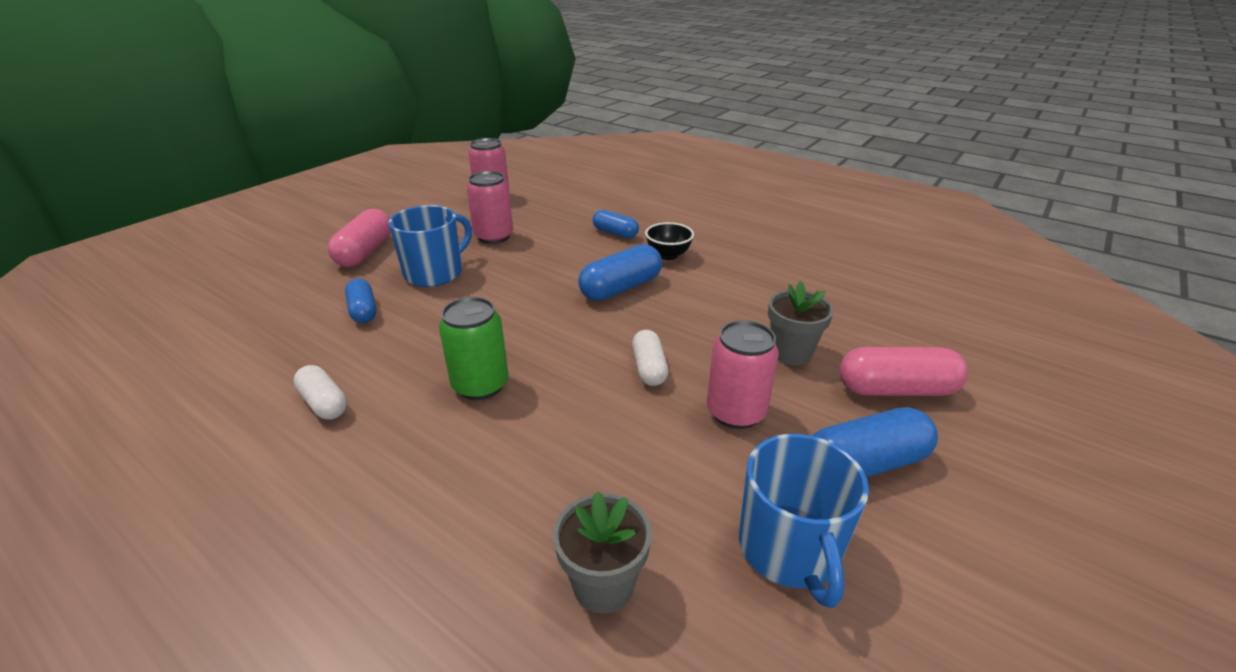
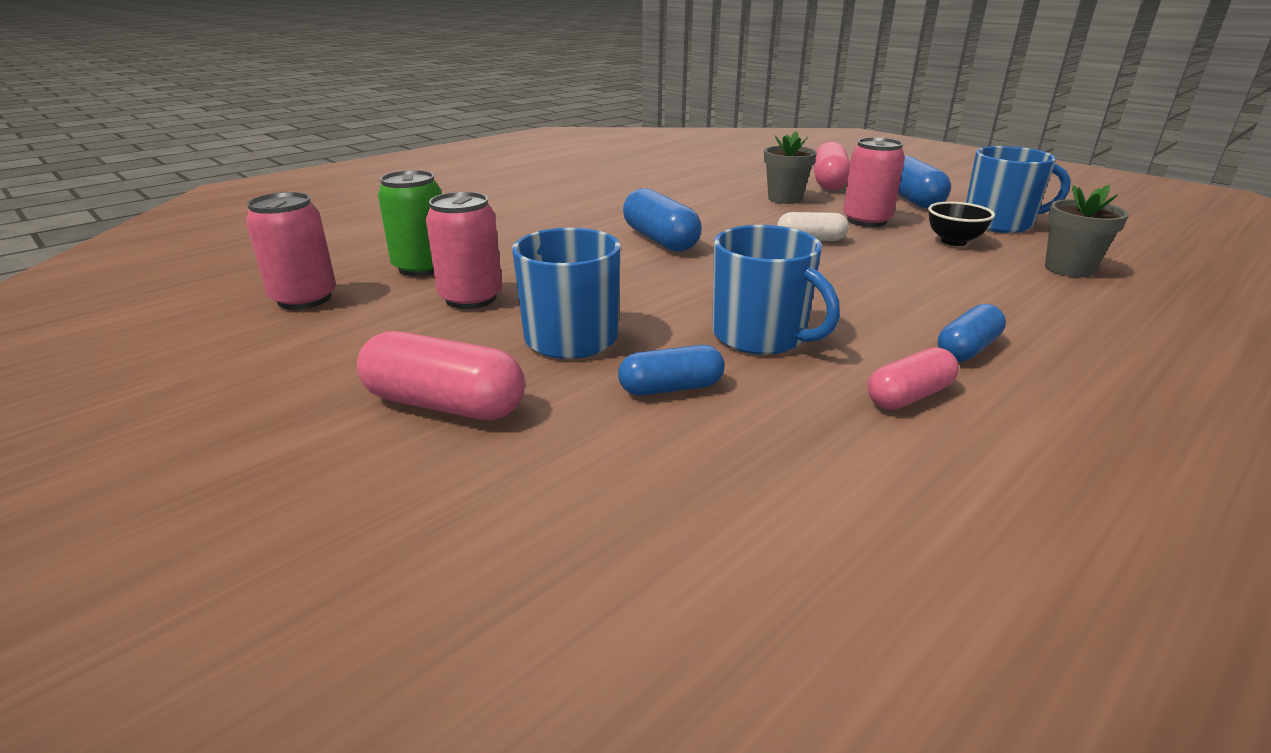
camera: 80 degrees left, 5 degrees down
(324, 403) = (909, 396): white capsule -> pink capsule
(428, 341) = (761, 336): none -> blue mug
(480, 385) = (850, 306): green can -> green can (422, 267)
(615, 233) = (520, 234): blue capsule -> blue capsule (967, 349)
(668, 255) = (595, 217): black bowl -> black bowl (953, 241)

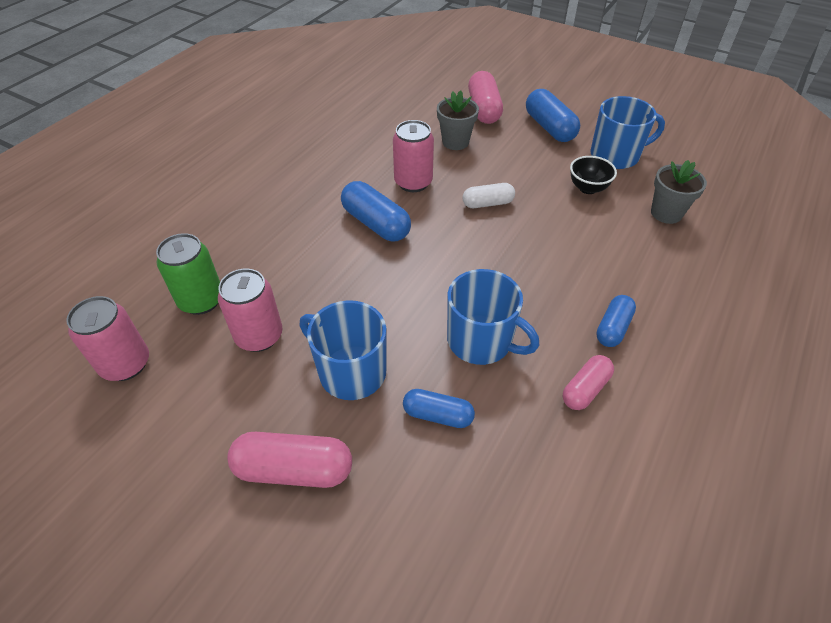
camera: 15 degrees left, 20 degrees up
(671, 388) = (438, 415): blue capsule -> blue capsule turned 45 degrees clockwise
(866, 220) = (522, 167): pink can -> pink can (413, 182)

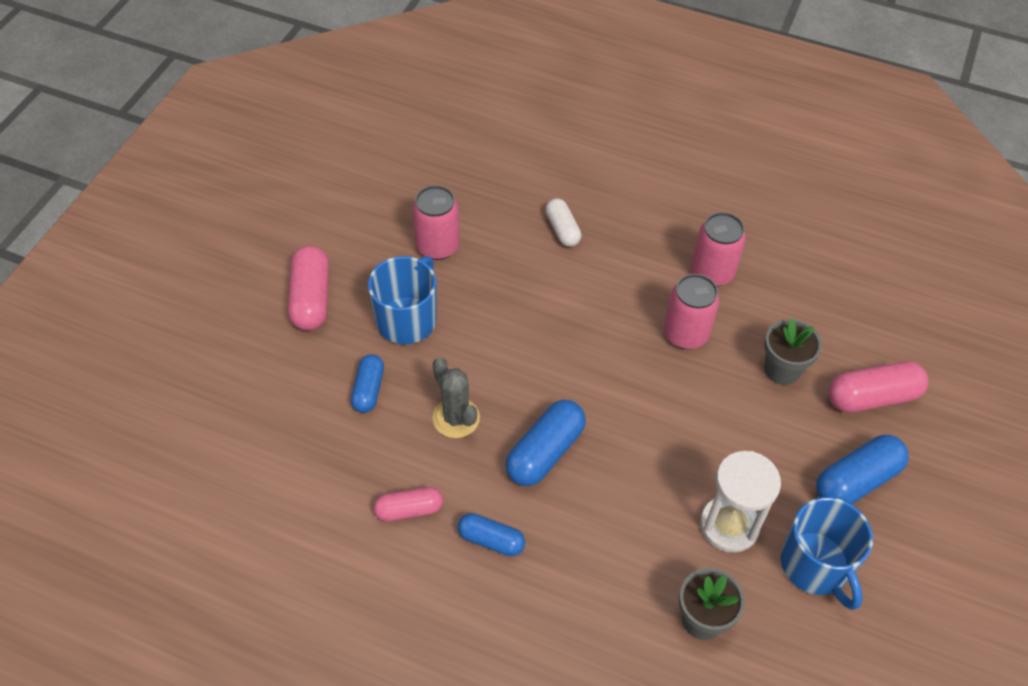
camera: 80 degrees right, 5 degrees up
(126, 364) = (397, 169): pink can -> pink can (712, 273)
(201, 300) = (472, 196): green can -> none
(376, 223) = (605, 309): blue capsule -> blue capsule (545, 452)
(481, 341) = (456, 418): blue mug -> grey cactus
(487, 203) = (667, 413): white capsule -> white capsule (562, 230)
(585, 389) = (409, 510): pink capsule -> pink capsule turned 45 degrees counterclockwise
(588, 188) = (729, 525): black bowl -> white hourglass

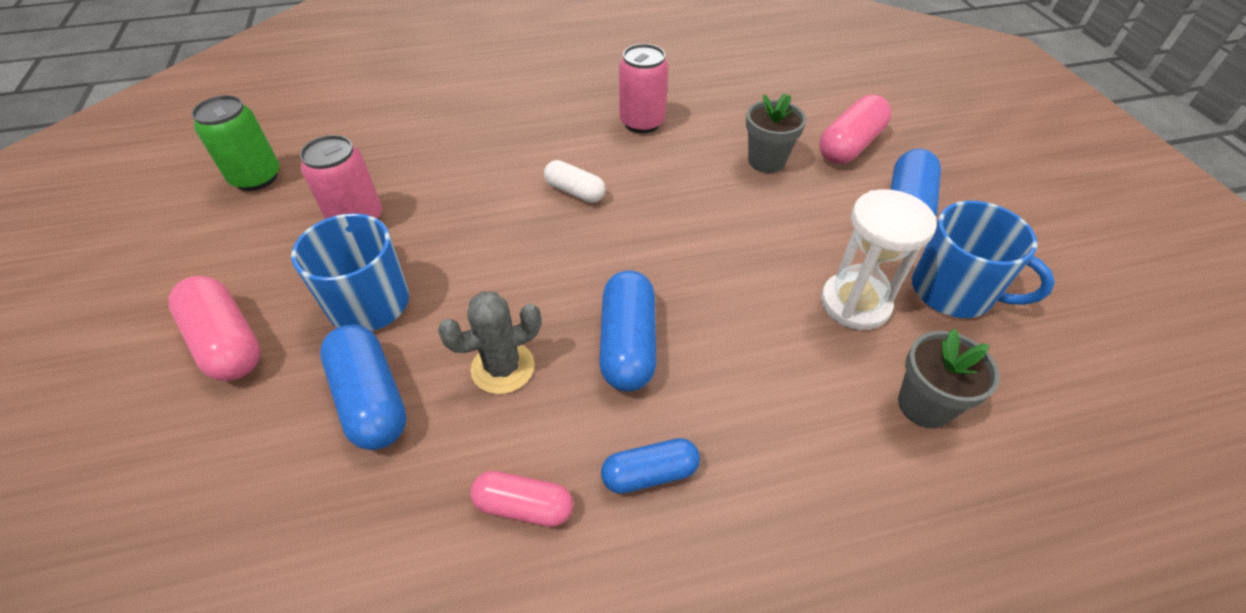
camera: 35 degrees left, 5 degrees down
(368, 390) = (371, 399): blue capsule -> blue capsule, size x1.57
(393, 169) = (256, 178): none -> green can
(409, 510) = (524, 506): pink capsule -> pink capsule turned 60 degrees clockwise
(456, 418) = (503, 368): grey cactus -> grey cactus turned 45 degrees counterclockwise
(562, 230) = (480, 150): white capsule -> white capsule (575, 191)
(685, 334) = (664, 175): pink can -> none

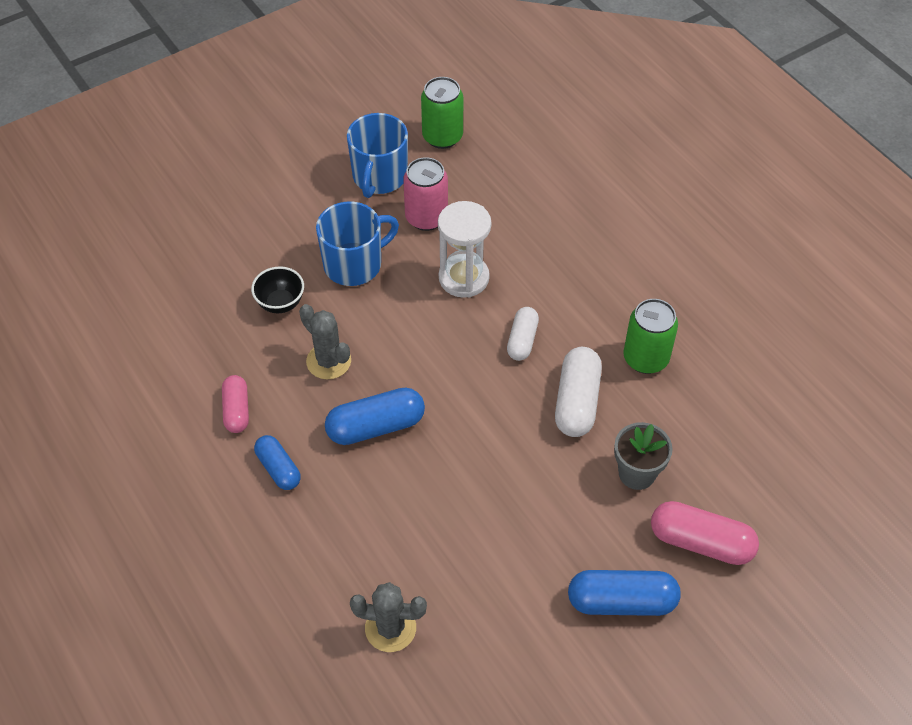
camera: 70 degrees right, 5 degrees up
(226, 342) = (294, 210): pink capsule -> none
(371, 399) = (280, 303): blue capsule -> black bowl
(642, 122) = (645, 358): pink can -> green can
(670, 175) = (577, 402): none -> white capsule
(855, 303) = (476, 570): white hourglass -> white hourglass (464, 278)
(924, 405) = (390, 628): grey flower pot -> grey cactus
(953, 291) = (522, 646): blue mug -> blue mug (379, 177)

